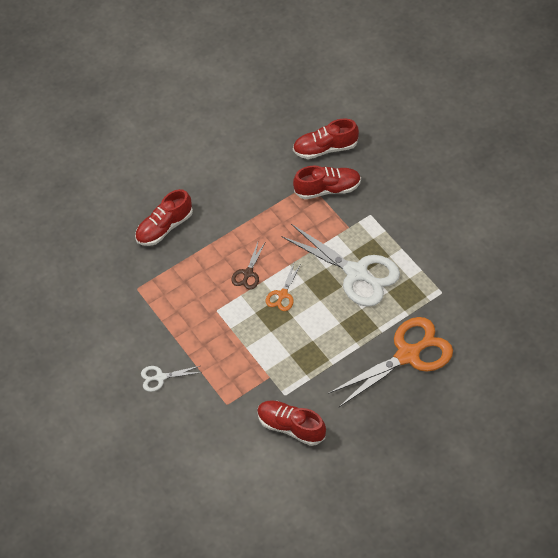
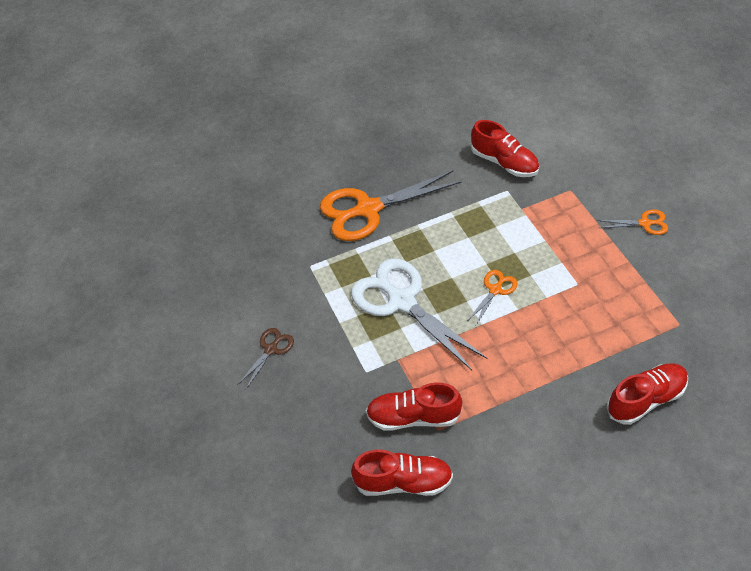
camera: 170 degrees left, 5 degrees down
(160, 377) = (644, 223): white scissors -> orange scissors
(248, 273) = (535, 321): brown scissors -> brown scissors (271, 349)

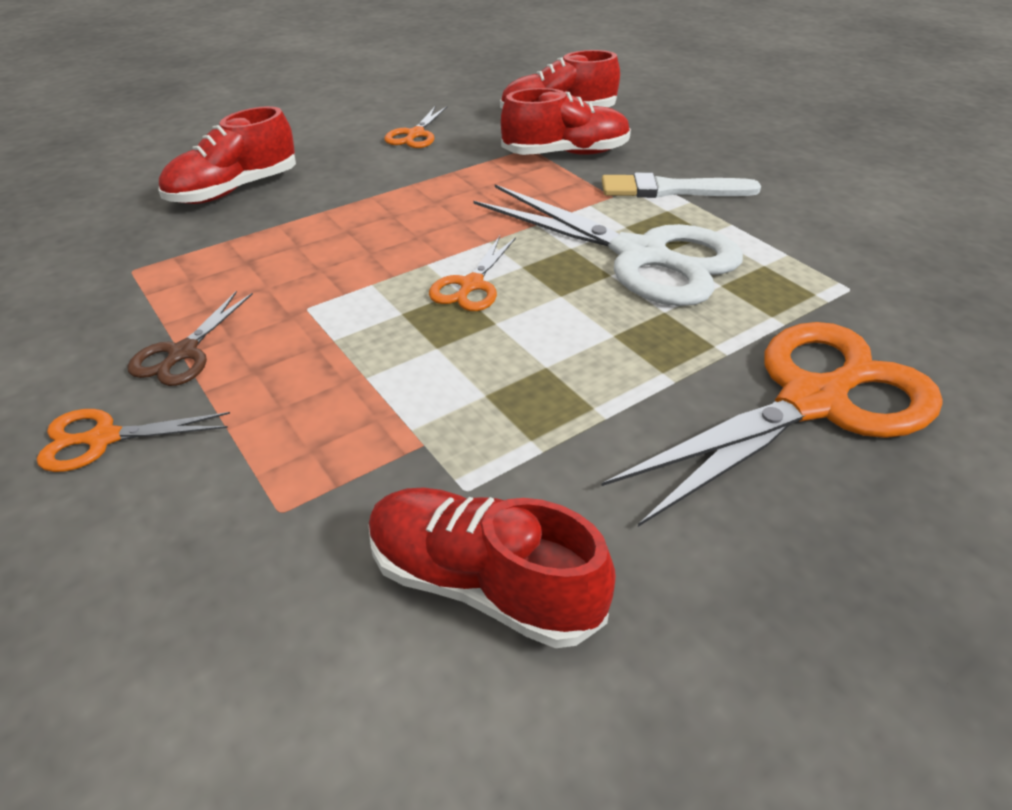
camera: 165 degrees right, 10 degrees down
(271, 349) = (813, 190): brown scissors -> brown scissors (183, 353)
(357, 361) = (673, 190): none -> white brush
(523, 464) = (415, 134): none -> orange scissors

